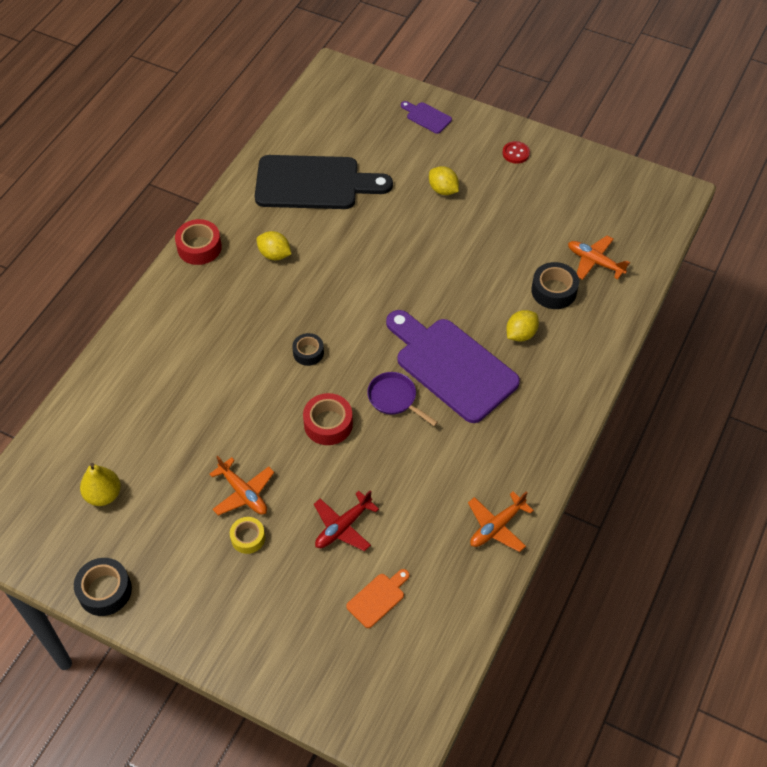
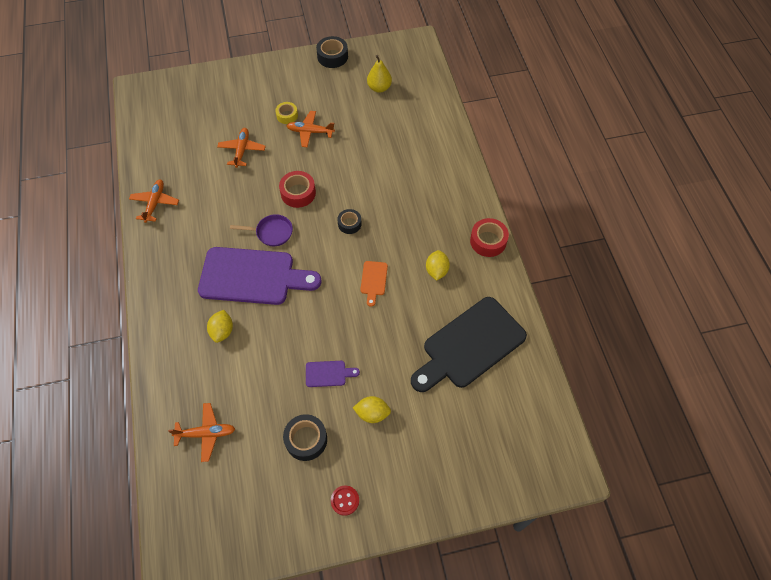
camera: 140 degrees right, 5 degrees up
(274, 254) = (436, 271): yellow lemon -> yellow lemon turned 75 degrees counterclockwise
(343, 527) = (242, 150): red plane -> orange plane
(377, 598) = (195, 132): orange cutting board -> orange cutting board (373, 280)
(427, 117) = (449, 481): purple cutting board -> purple cutting board (328, 373)
(554, 291) = (221, 383): black tape -> black tape (306, 439)

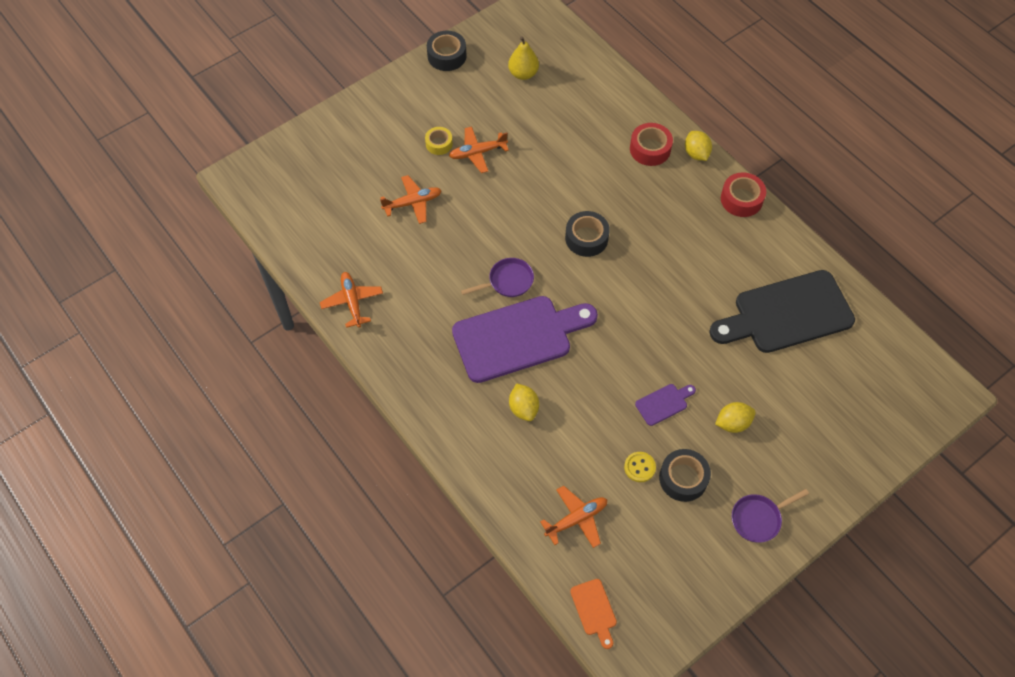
camera: 25 degrees left, 0 degrees up
(242, 150) = (413, 203): orange plane -> orange plane turned 90 degrees clockwise
(278, 415) = (639, 467): none -> yellow button
(298, 193) = (508, 226): red tape -> red tape (650, 149)
(345, 500) = (758, 519): red button -> purple pan
(349, 224) = (586, 238): black tape -> black tape, size x1.52
(373, 280) = (650, 288): orange cutting board -> orange cutting board (594, 610)
(436, 271) = (708, 251): yellow lemon -> yellow lemon (696, 154)
(470, 345) = (787, 314): black cutting board -> black cutting board turned 45 degrees clockwise

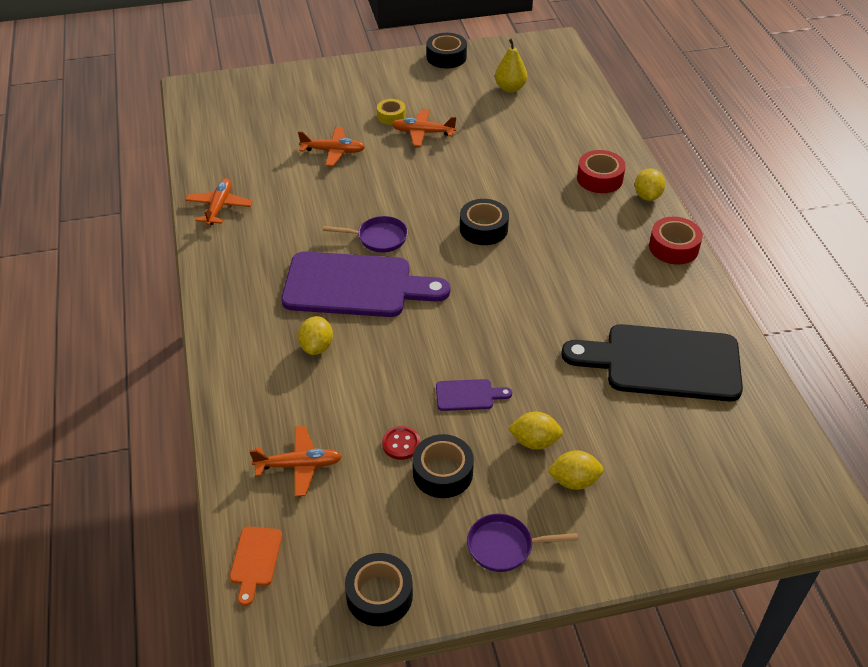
camera: 25 degrees right, 15 degrees down
(639, 467) = (401, 444): yellow button -> red button
(696, 596) = (379, 595): none -> black tape
(777, 444) = (574, 481): none -> yellow lemon

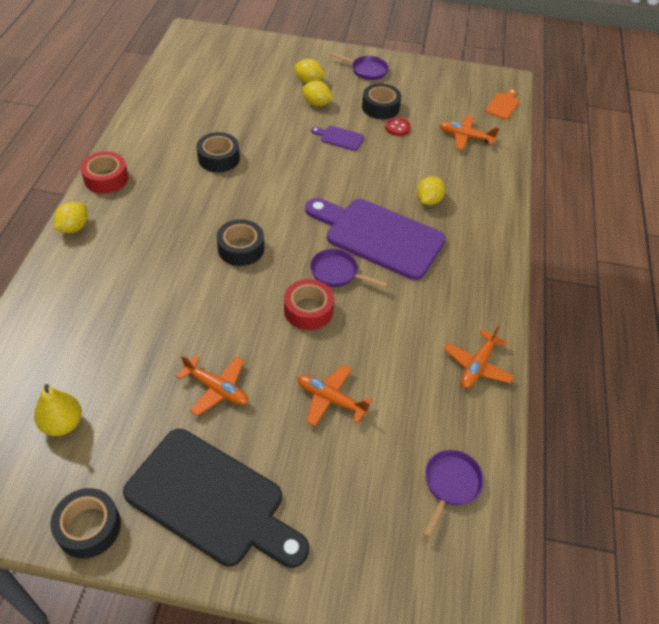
camera: 160 degrees left, 5 degrees up
(223, 133) = (450, 484): none -> purple pan
(379, 595) = (441, 74): black tape -> black tape (218, 158)
(391, 116) = (235, 432): yellow tape -> none
(599, 178) = (94, 260): red tape -> red tape (308, 310)
(663, 363) = (200, 114): black cutting board -> black cutting board (212, 500)

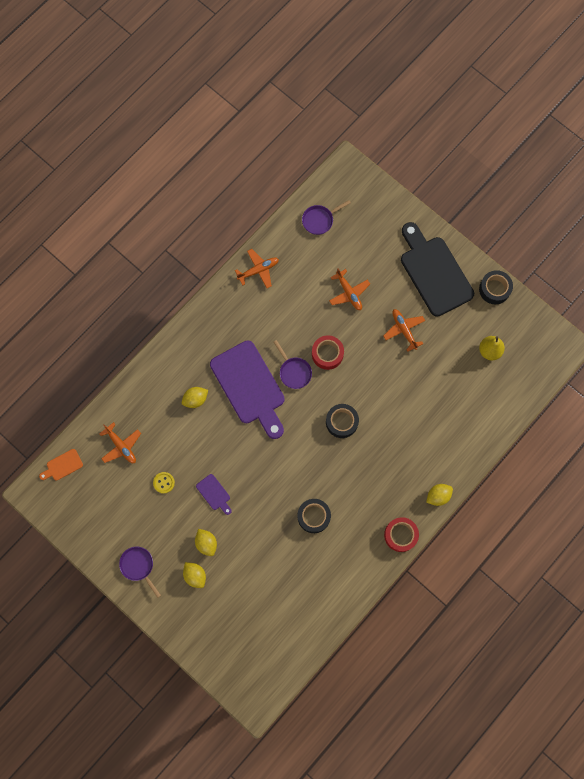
camera: 145 degrees left, 25 degrees up
(380, 107) = (160, 512): black tape -> none
(397, 127) = (164, 482): red button -> yellow button

